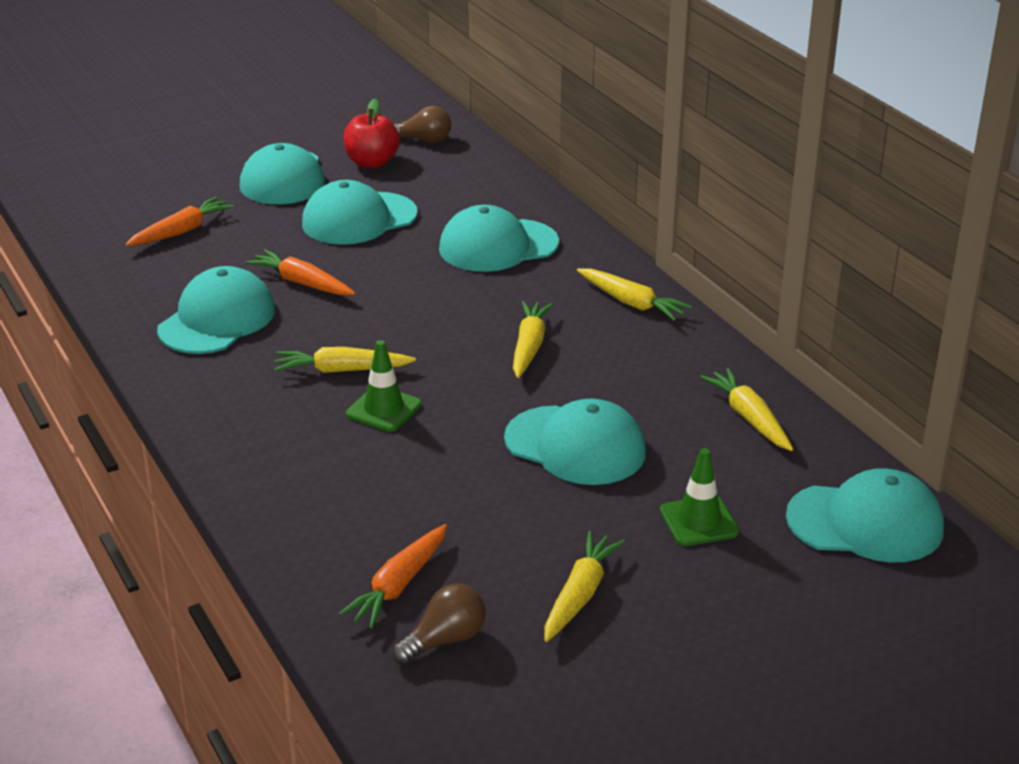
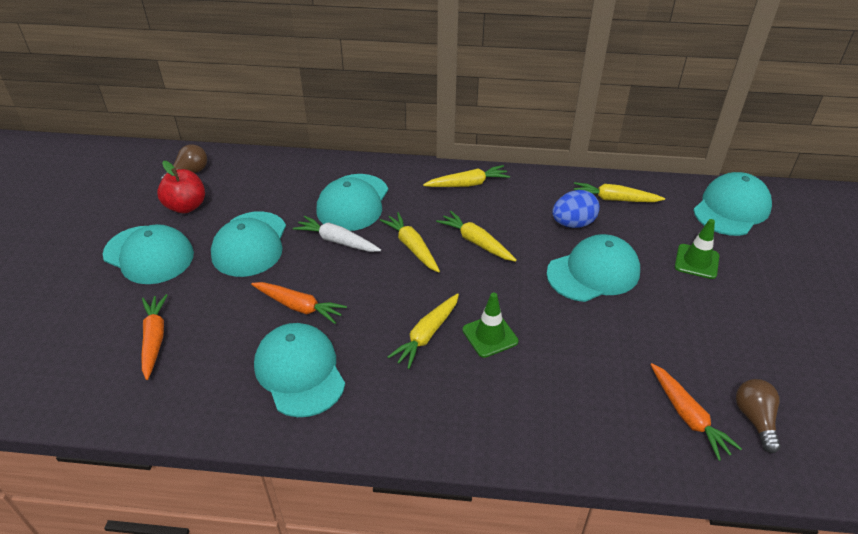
camera: 55 degrees left, 10 degrees up
(301, 283) = (299, 306): orange carrot -> orange carrot turned 135 degrees counterclockwise
(423, 263) = (337, 241): none -> white carrot
(580, 594) = (739, 339): yellow carrot -> yellow carrot (412, 247)
(653, 402) = (573, 223): none -> blue egg

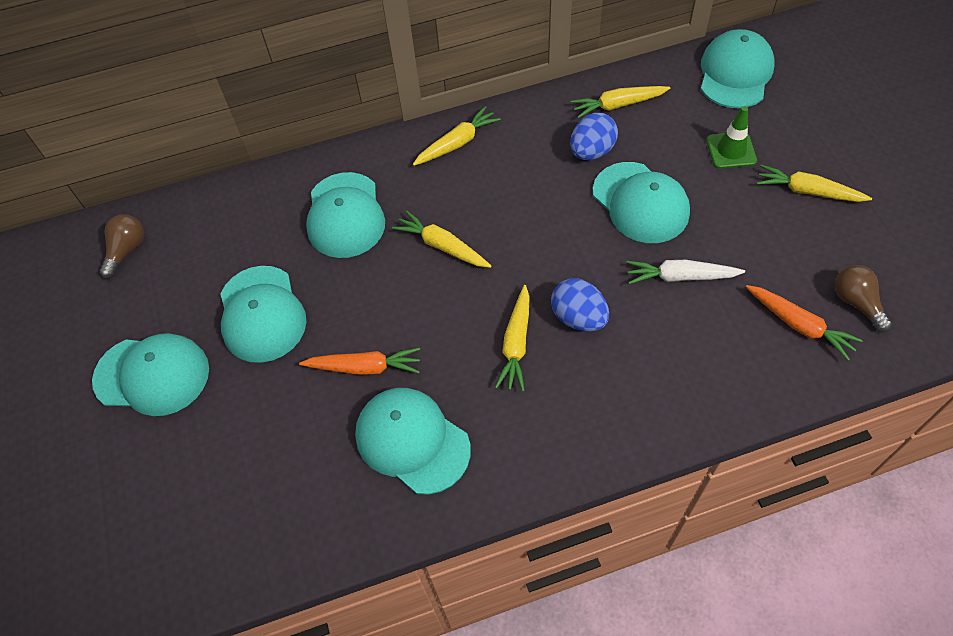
camera: 20 degrees left, 15 degrees up
(154, 339) = (231, 473): orange carrot -> none
(186, 206) = (153, 295): red apple -> none
(337, 241) = (357, 271): white carrot -> white carrot (680, 277)
(476, 242) = (505, 213): yellow carrot -> yellow carrot (807, 191)
(490, 336) = (578, 318): green traffic cone -> blue egg
(593, 272) = (640, 203): turquoise cap -> turquoise cap turned 105 degrees clockwise

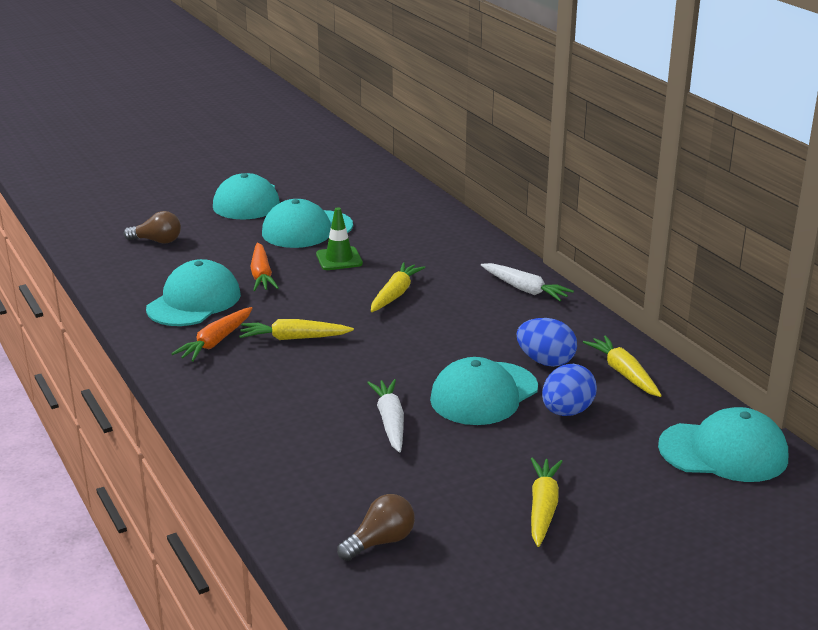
camera: 75 degrees right, 30 degrees down
(127, 250) = (357, 175): brown light bulb -> brown light bulb (157, 241)
(345, 215) = (417, 249): turquoise cap -> none
(457, 143) = (525, 289): yellow carrot -> white carrot
(578, 318) = (328, 367): blue egg -> blue egg (567, 411)
(731, 150) = (587, 450): green traffic cone -> green traffic cone (339, 259)
(799, 325) = (341, 499): orange carrot -> orange carrot (216, 342)

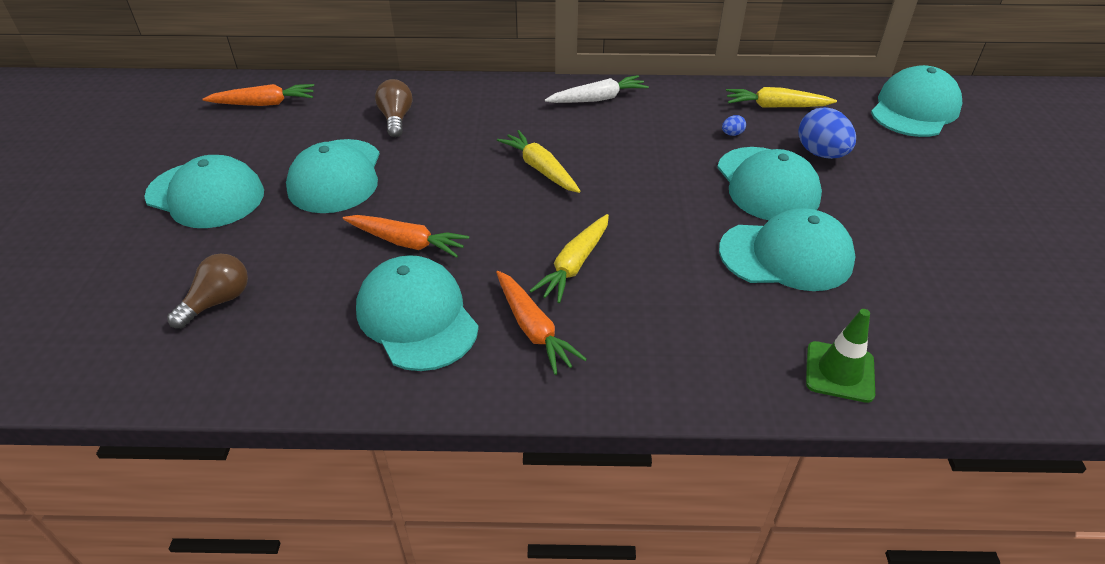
camera: 60 degrees left, 15 degrees up
(339, 259) = (429, 178): green traffic cone -> green traffic cone (839, 372)
(362, 179) = (264, 103): none -> orange carrot
(380, 542) = (999, 334): brown light bulb -> brown light bulb (396, 119)
(390, 421) = (786, 255): white carrot -> turquoise cap
(543, 508) = (967, 219): yellow carrot -> none
(545, 361) = (732, 134): blue egg -> blue egg, size x0.44

